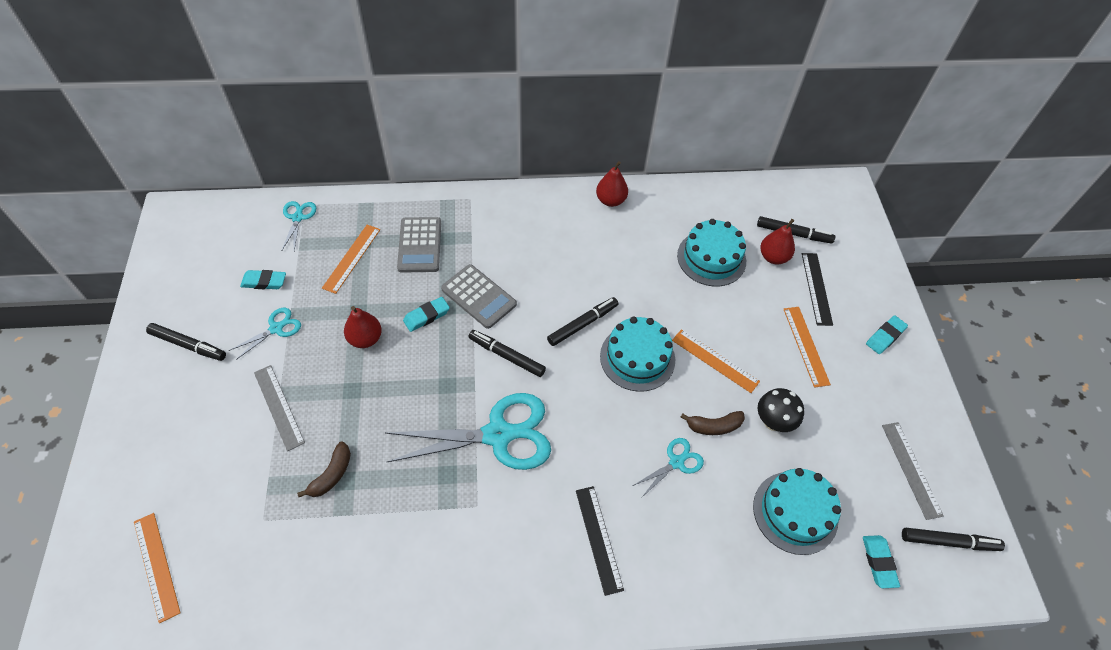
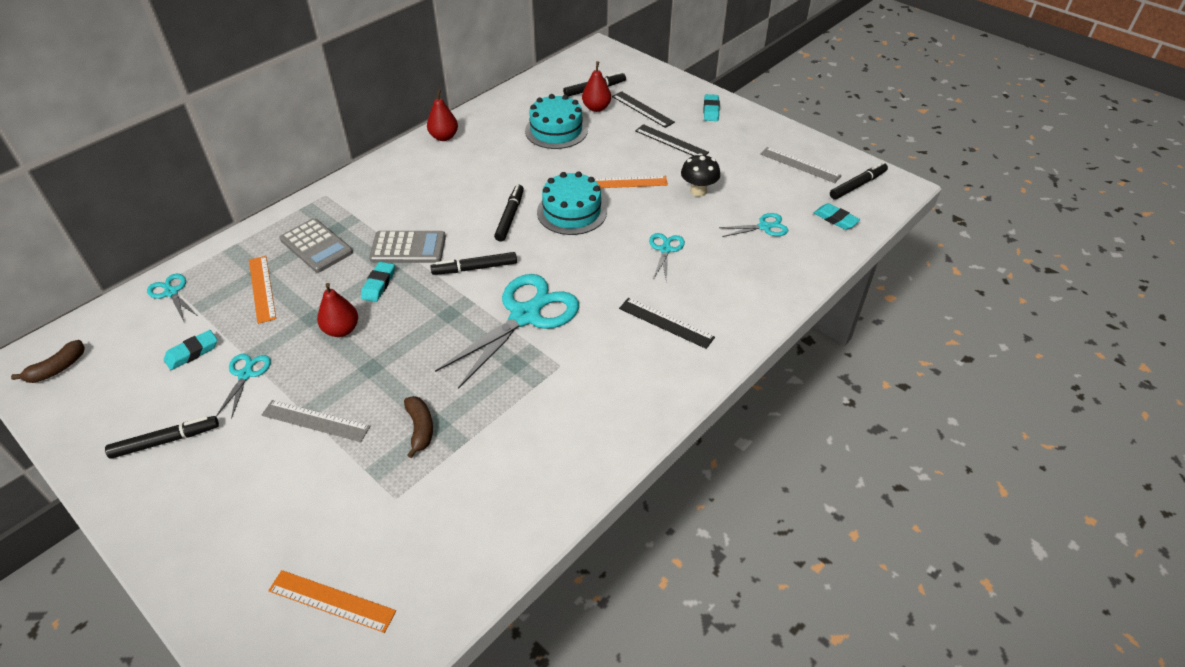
camera: 40 degrees left, 10 degrees down
(714, 426) = (665, 216): brown banana -> brown banana (57, 368)
(795, 512) = (764, 227): turquoise cake -> turquoise scissors
(806, 346) = (671, 141): orange ruler -> black ruler

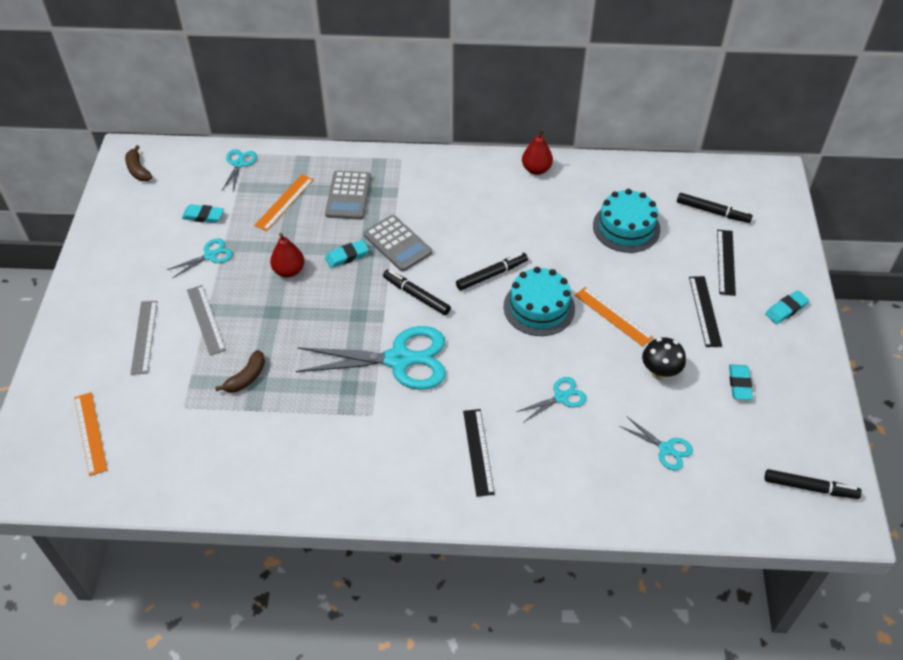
camera: 50 degrees right, 5 degrees up
(57, 368) = (138, 170): brown banana -> brown banana turned 60 degrees clockwise
(165, 441) = (131, 263): black marker -> none
(596, 108) = (688, 231): red pear -> none
(800, 165) = (786, 424): grey ruler -> grey ruler (144, 337)
(835, 219) = (738, 497): turquoise eraser -> turquoise eraser (739, 384)

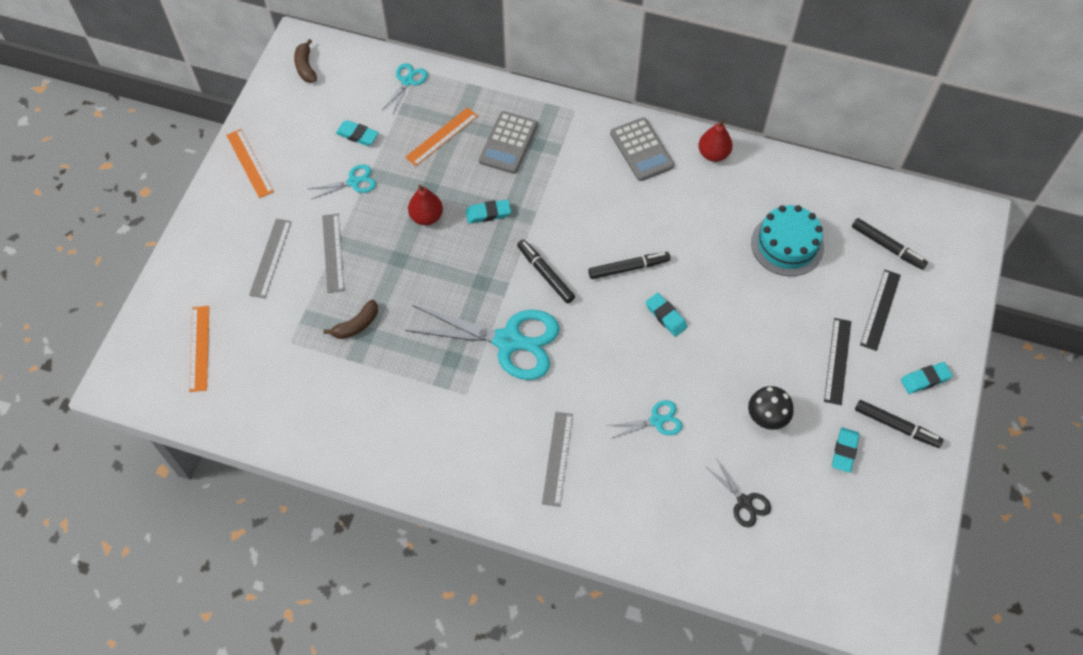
camera: 15 degrees right, 10 degrees up
(397, 244) = (543, 210): grey calculator -> grey calculator (641, 150)
(478, 451) = (557, 458): black ruler -> grey ruler
(539, 307) = (666, 316): turquoise cake -> turquoise eraser
(613, 316) = (739, 344): orange ruler -> orange ruler (249, 163)
(666, 449) = (744, 502): turquoise scissors -> black scissors
(810, 487) = (876, 580): black marker -> black marker (896, 426)

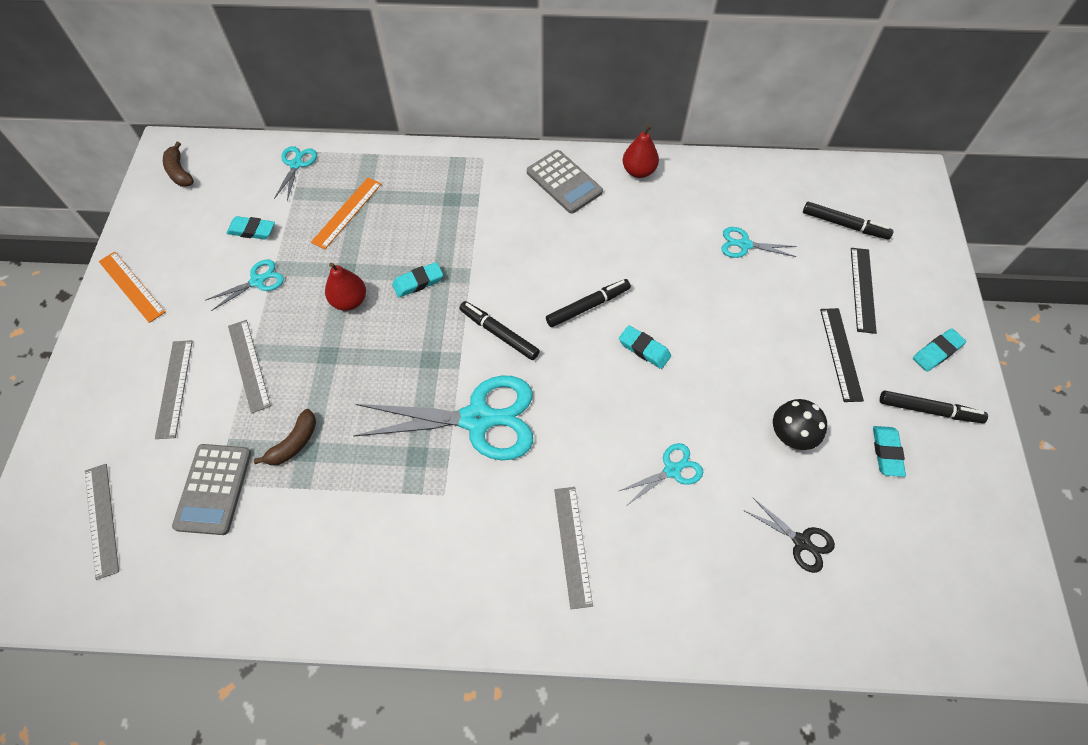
camera: 15 degrees left, 0 degrees up
(199, 348) = (102, 519): orange ruler -> grey ruler
(508, 143) = (421, 204): grey calculator -> grey calculator (213, 489)
(787, 245) = (744, 245): turquoise cake -> turquoise scissors

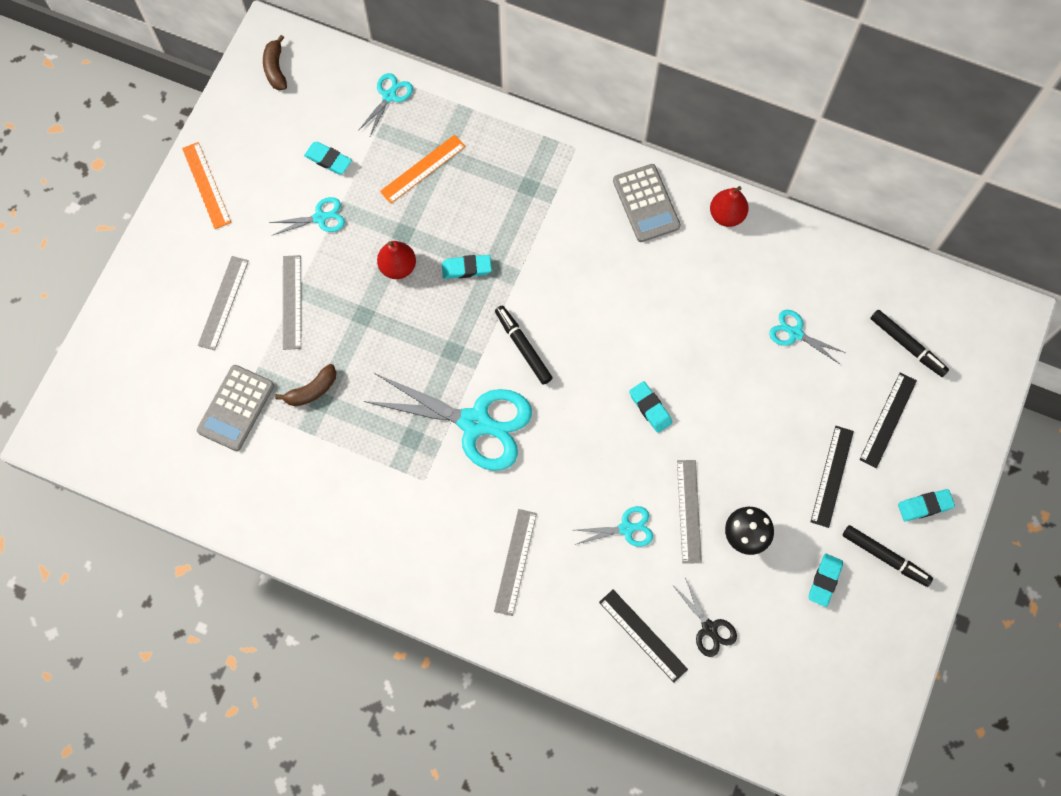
camera: 20 degrees right, 10 degrees up
(102, 519) = (141, 403): grey ruler -> grey ruler (689, 511)
(588, 306) = (615, 347): black marker -> none
(738, 575) = (643, 635): none -> black ruler

